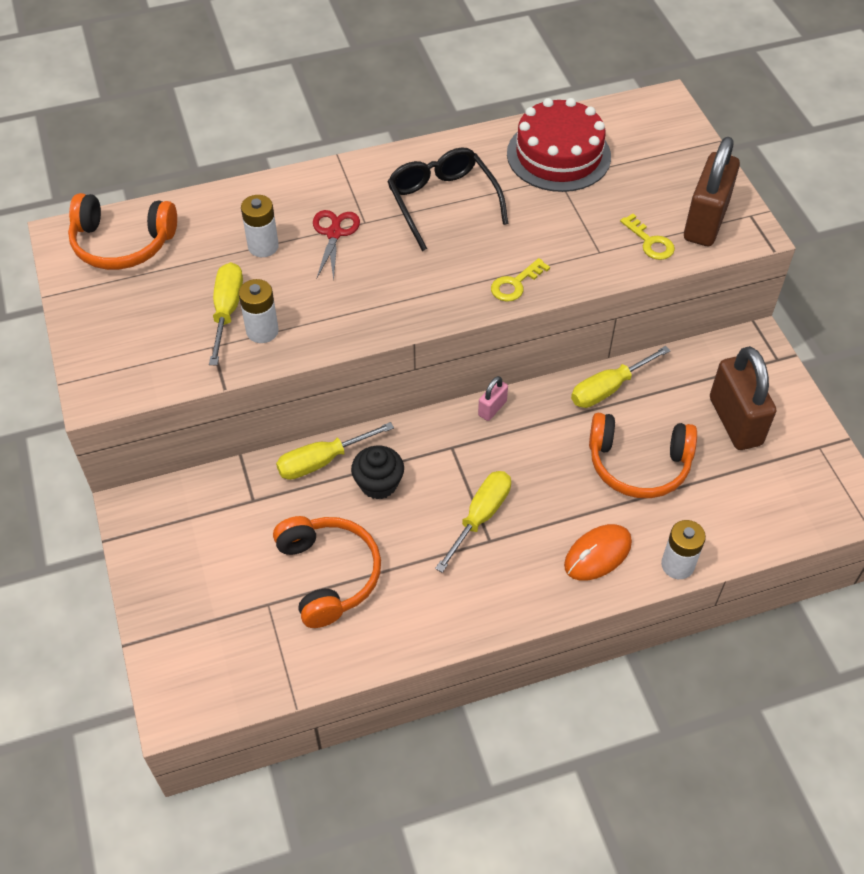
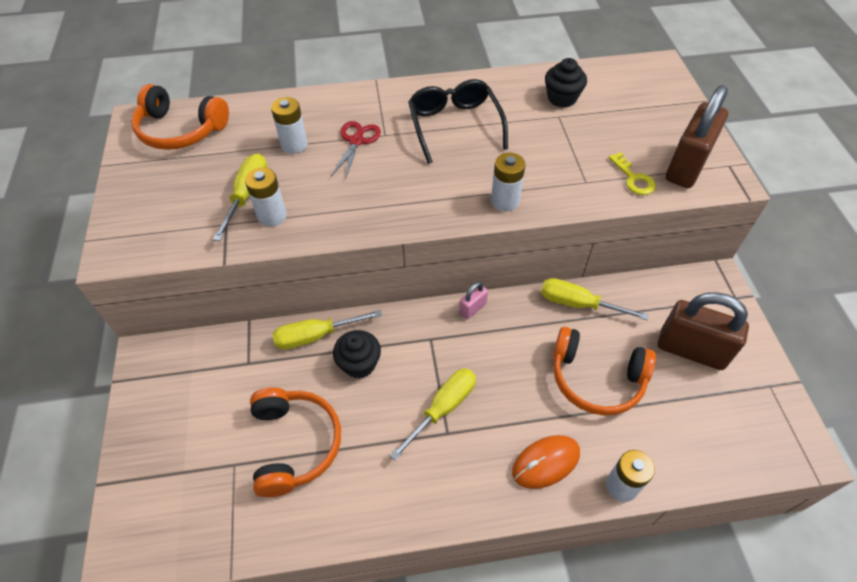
camera: 10 degrees right, 0 degrees up
(515, 284) = (505, 201): yellow key -> white battery
(558, 155) = (562, 98): red cake -> black cupcake
(609, 388) = (578, 304): yellow screwdriver -> yellow screwdriver turned 45 degrees clockwise
(735, 421) = (691, 350): brown padlock -> brown padlock turned 60 degrees counterclockwise

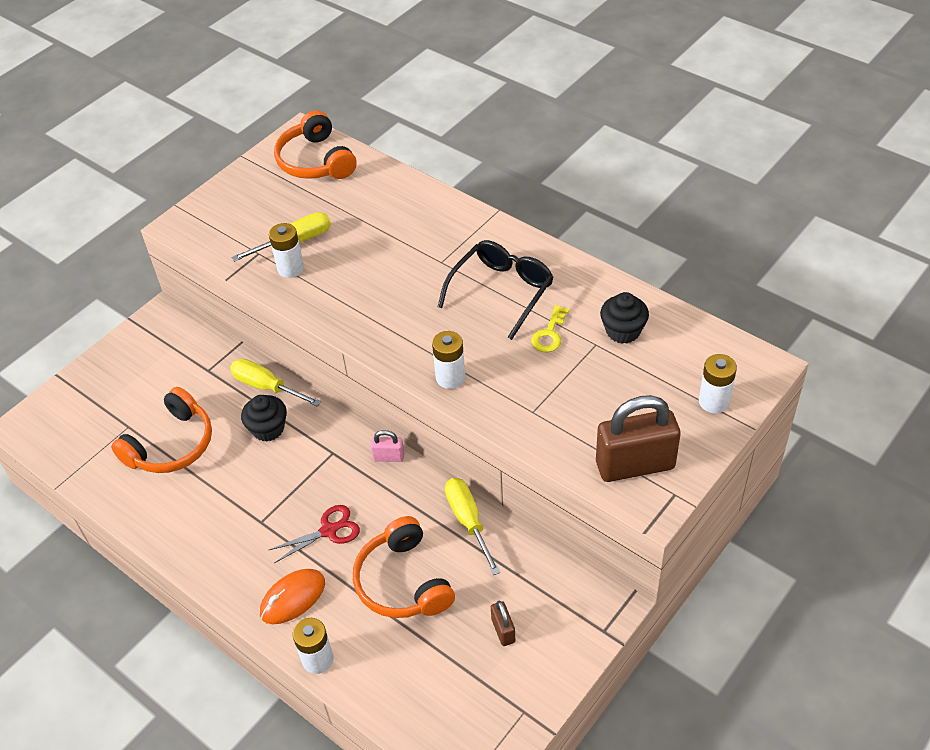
camera: 50 degrees right, 5 degrees down
(294, 145) = (370, 225): white battery -> white battery (714, 401)
(356, 141) = (415, 252): red scissors -> red scissors (329, 531)
(443, 409) = (278, 504): yellow screwdriver -> none
(545, 462) = (293, 598): orange mouse -> orange mouse turned 60 degrees counterclockwise
(633, 178) = (574, 439): yellow key -> yellow key (549, 334)
(691, 350) = (503, 630): brown padlock -> brown padlock, size x0.46

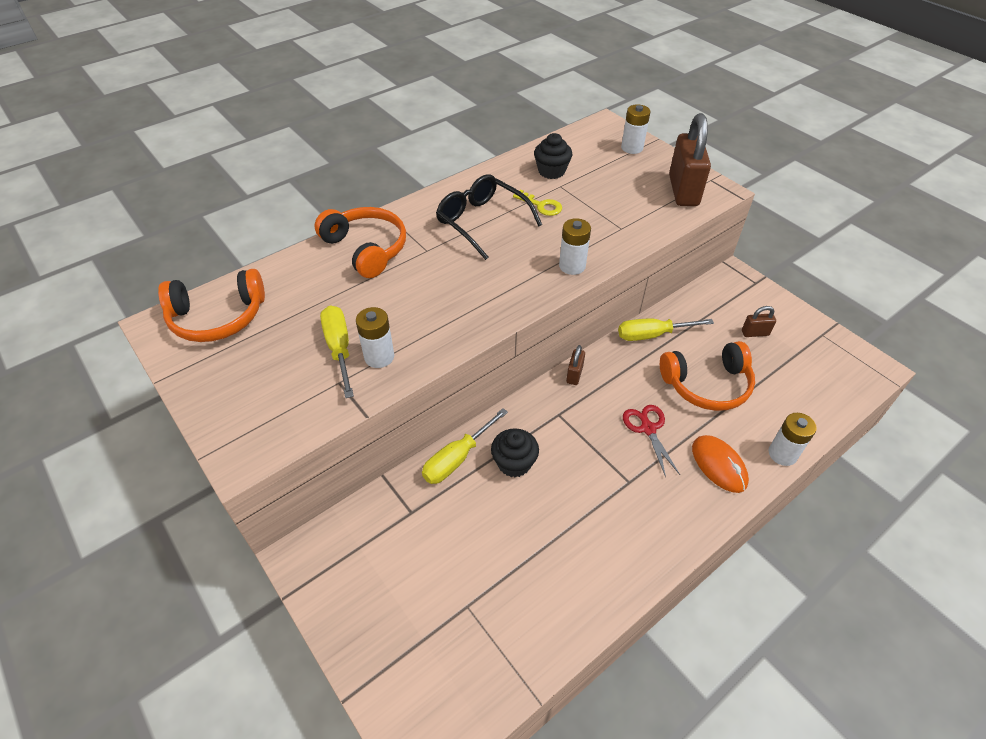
camera: 80 degrees left, 0 degrees up
(171, 445) = (509, 558): orange headphones -> orange headphones (366, 249)
(388, 457) = (574, 374): pink padlock -> brown padlock

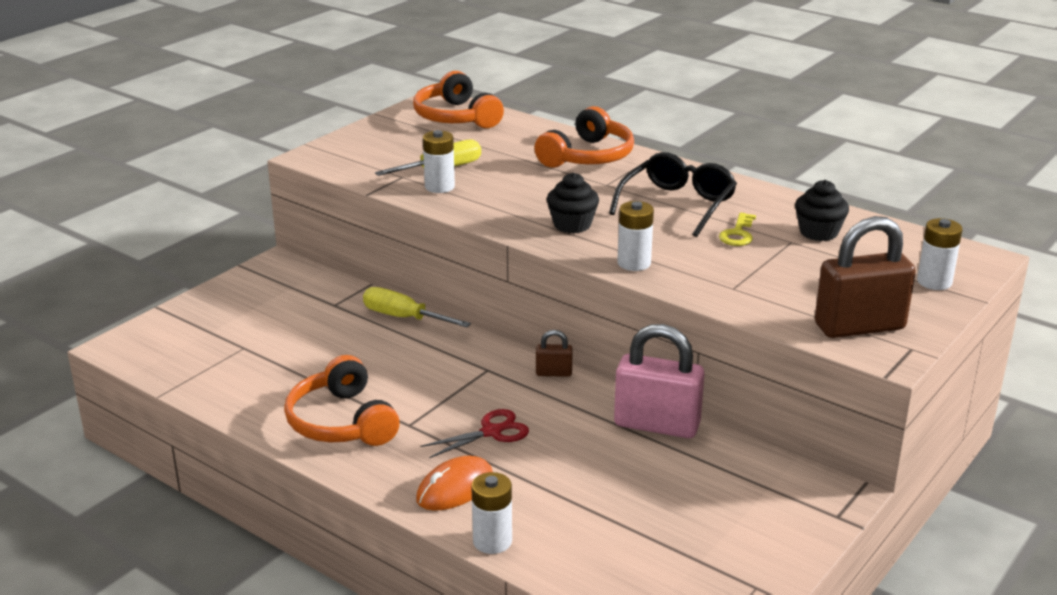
camera: 75 degrees right, 20 degrees down
(514, 463) = (409, 350): black cupcake -> black cupcake (572, 225)
(652, 335) = (657, 425): yellow screwdriver -> pink padlock
(707, 385) = (586, 474): orange headphones -> orange headphones (341, 422)
(755, 333) = (716, 516): brown padlock -> none

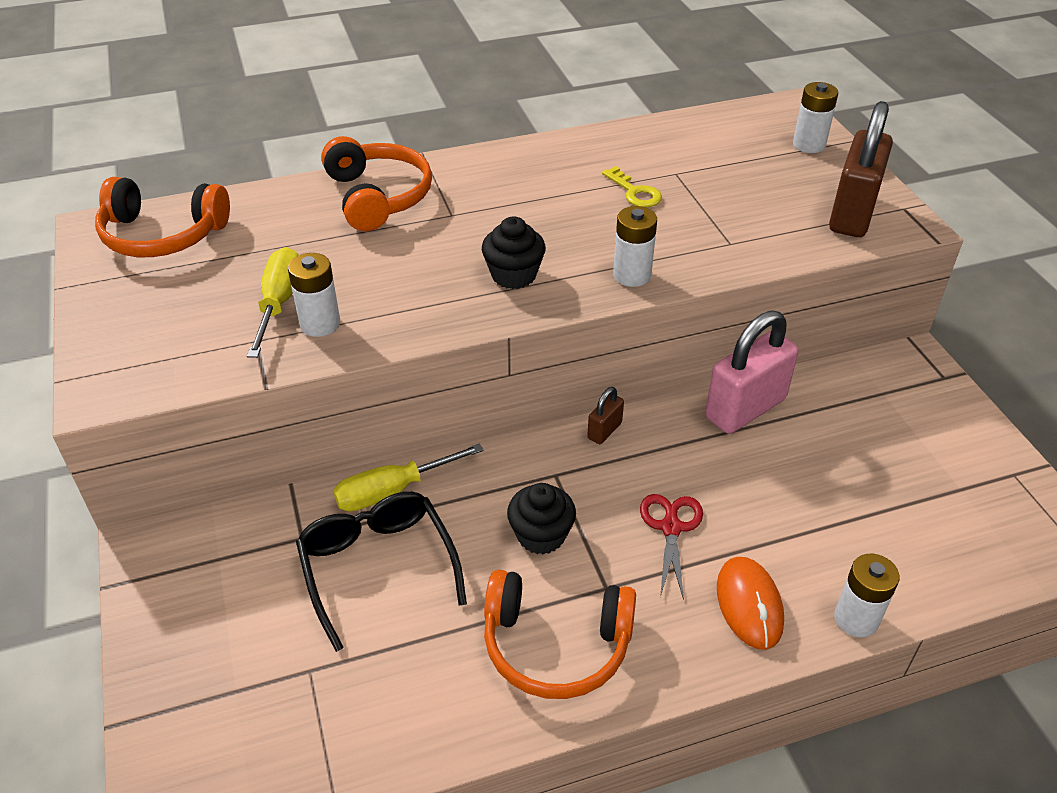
camera: 55 degrees left, 15 degrees up
(677, 204) = (543, 196): black glasses -> black glasses (378, 567)
(818, 232) = (674, 153): black cupcake -> black cupcake (541, 535)

